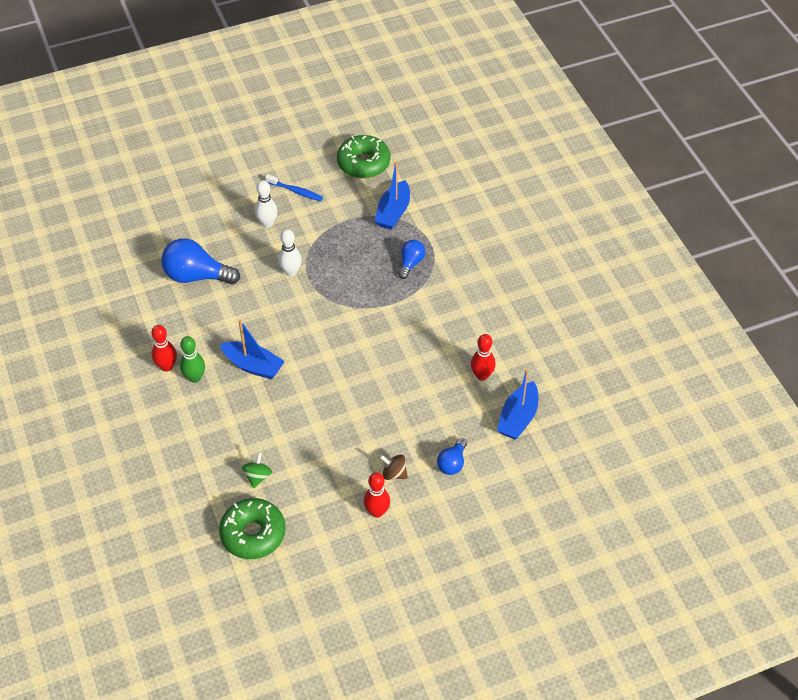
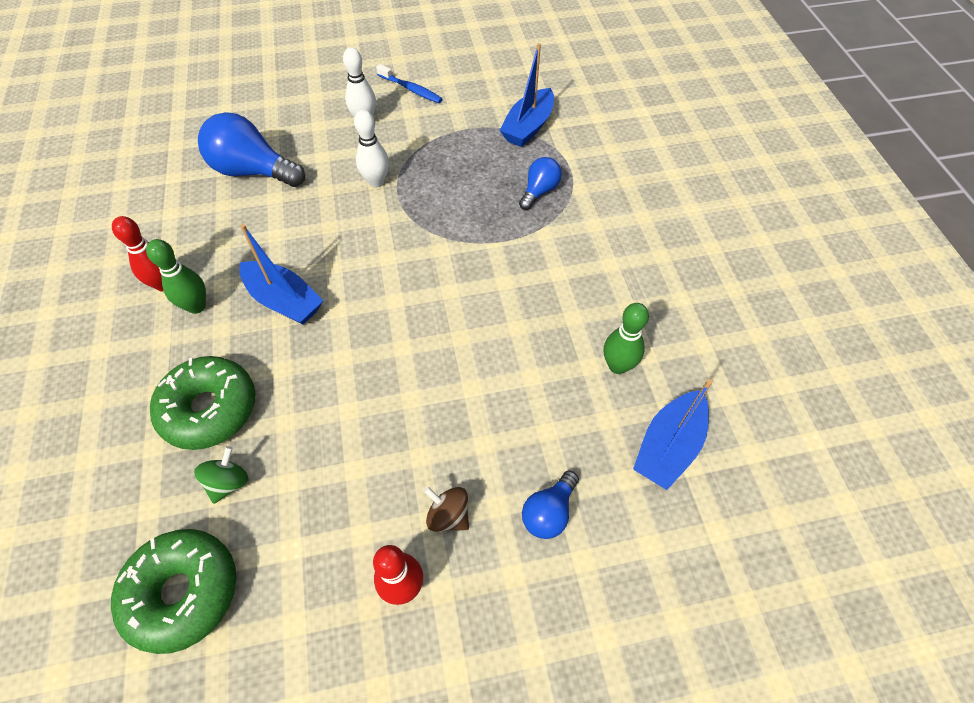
camera: 10 degrees right, 5 degrees up
(363, 163) = (503, 68): green donut -> green donut (209, 409)
(482, 375) = (617, 366): red bowling pin -> green bowling pin

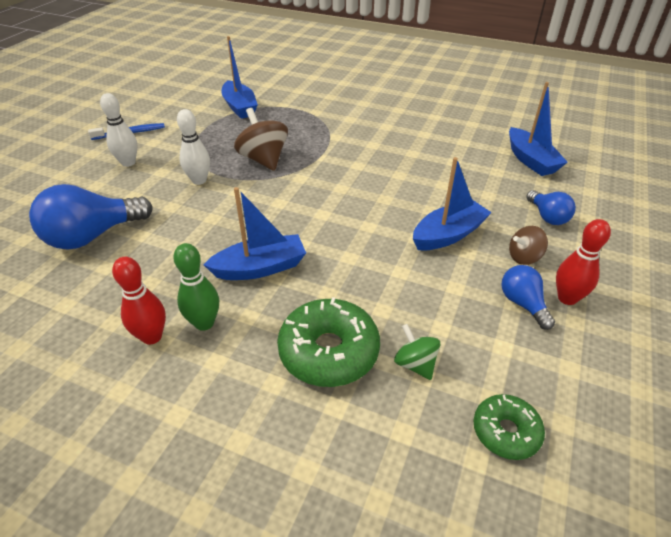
camera: 55 degrees left, 15 degrees down
(183, 592) = (506, 432): green donut -> green donut, size x0.59
(438, 424) = (448, 235): none -> blue boat
(448, 204) = (263, 159): none -> brown spinning top
(539, 191) = (299, 125): blue light bulb -> blue light bulb (522, 304)
(617, 366) = (462, 153): green bowling pin -> none

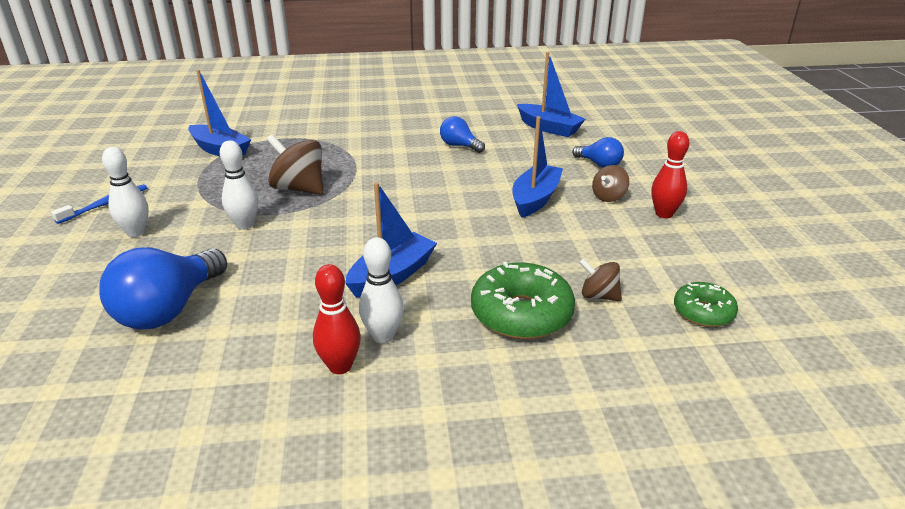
camera: 30 degrees left, 10 degrees down
(204, 323) = (383, 336): green bowling pin -> white bowling pin
(415, 364) = (598, 296): green spinning top -> brown spinning top
(522, 304) = (637, 228): blue light bulb -> blue light bulb (459, 146)

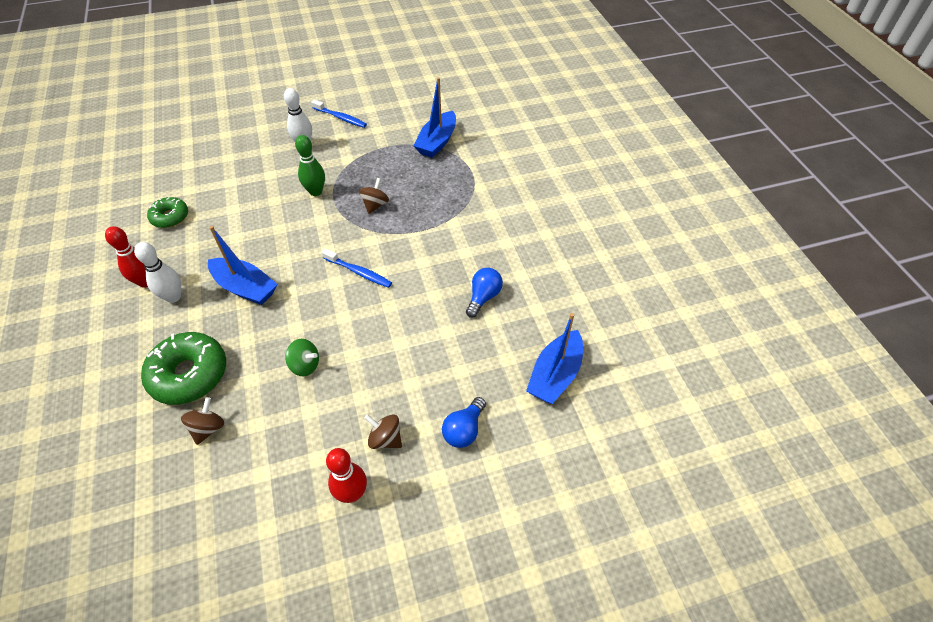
camera: 80 degrees right, 20 degrees up
(169, 309) = (214, 189): blue light bulb -> none
(245, 225) = (316, 191): white bowling pin -> green bowling pin
(299, 189) = (375, 205): brown spinning top -> brown spinning top, size x0.57
(401, 202) = (359, 272): none -> blue toothbrush
(521, 235) = (305, 365): none -> green spinning top
(535, 199) = (374, 372): blue boat -> none
(703, 312) = (176, 513): green donut -> green donut (170, 217)

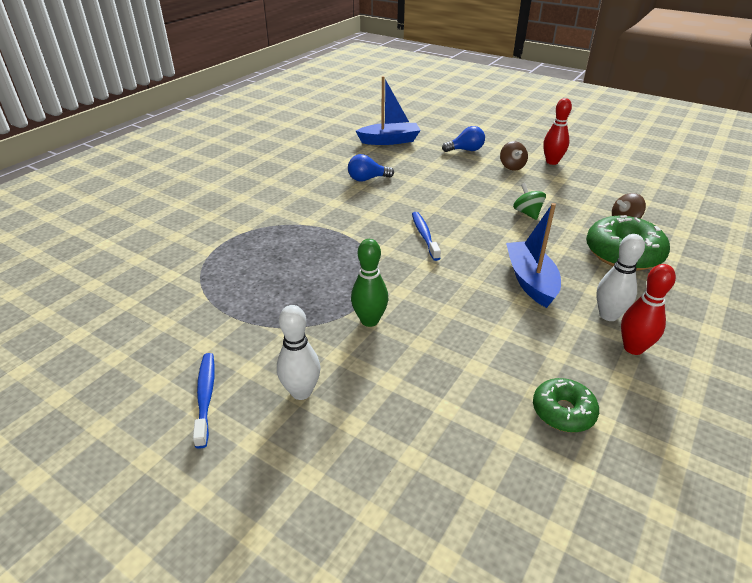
camera: 130 degrees left, 15 degrees down
(375, 205) = (338, 270): brown spinning top -> none
(437, 142) = (191, 284): blue boat -> none

